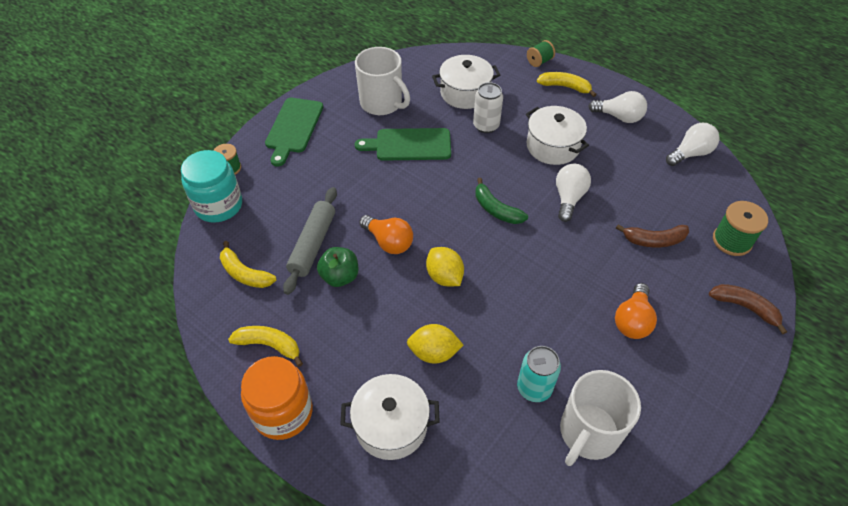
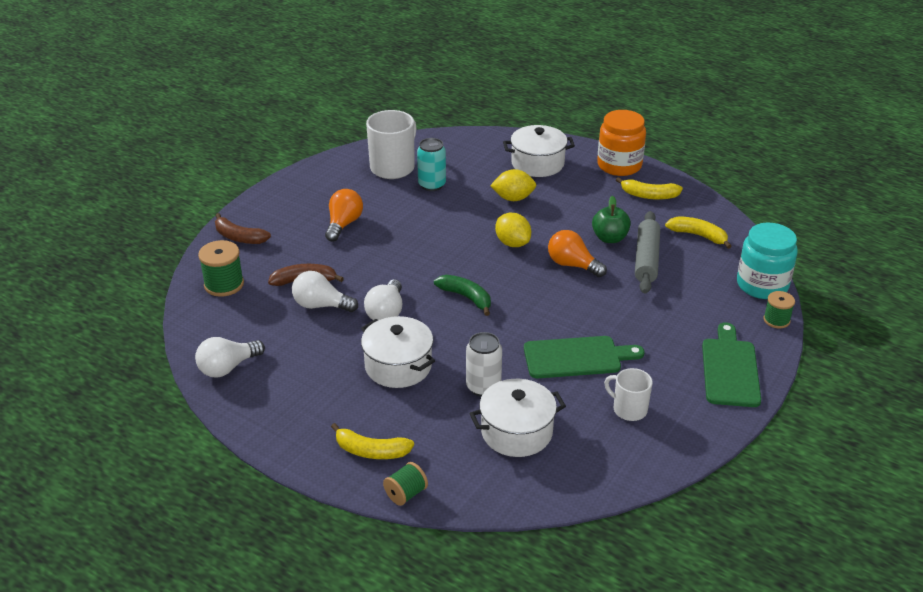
camera: 175 degrees right, 15 degrees down
(382, 103) = (629, 409): white mug -> white mug, size x0.58
(619, 117) = (303, 410): white light bulb -> white light bulb (321, 305)

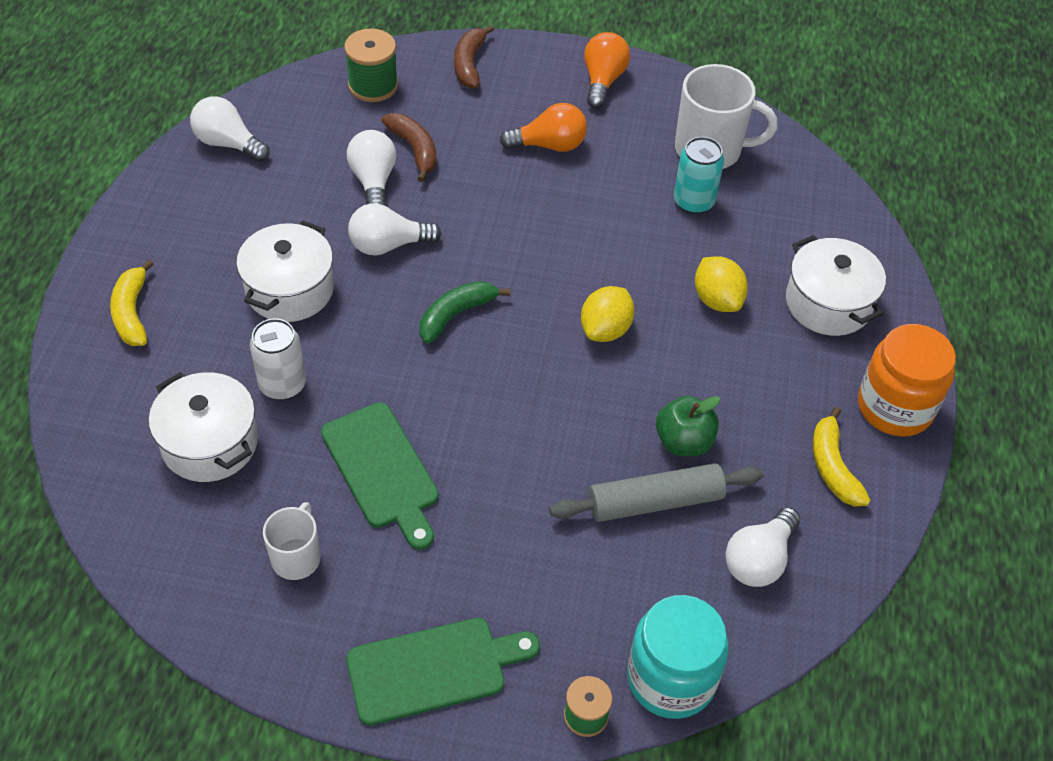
camera: 65 degrees right, 15 degrees up
(406, 494) = (71, 366): green spool -> none
(466, 297) = (456, 315): green banana -> green banana turned 150 degrees counterclockwise
(572, 265) = (591, 412): orange light bulb -> orange light bulb (603, 81)
(698, 236) = (759, 560): yellow banana -> white light bulb

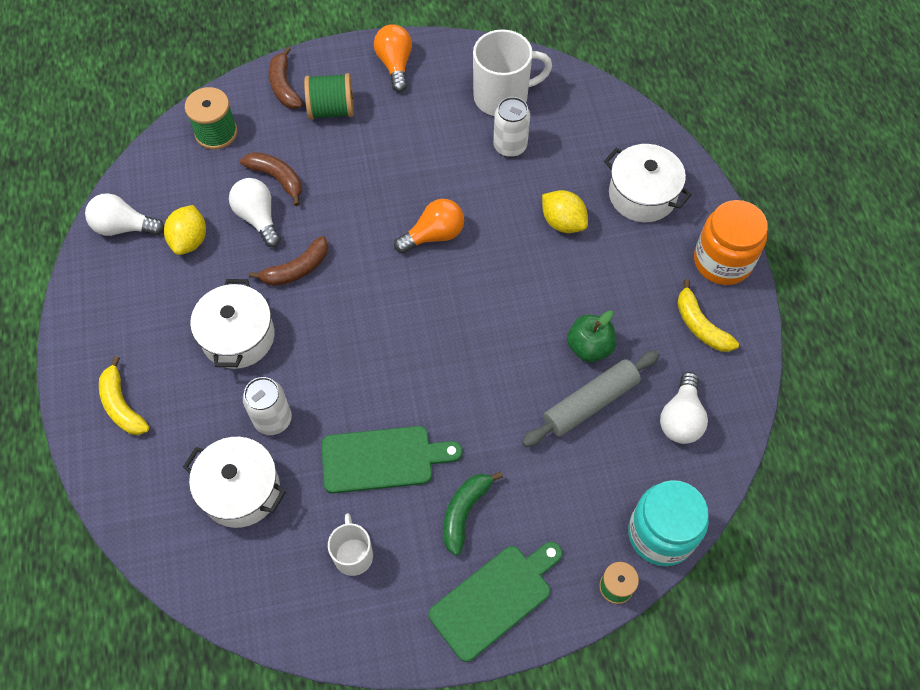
camera: 20 degrees left, 10 degrees up
(382, 470) = (383, 459): green cutting board -> green cutting board turned 45 degrees counterclockwise
(388, 245) = (296, 269): white light bulb -> brown banana
(456, 315) = (377, 309): green banana -> green banana (464, 512)
(509, 103) = (331, 110): none -> green spool
(549, 145) = (380, 136): orange light bulb -> orange light bulb (434, 235)
(605, 329) = (493, 278): yellow lemon -> yellow lemon (190, 240)
(693, 202) = (510, 146): turquoise can -> white can

